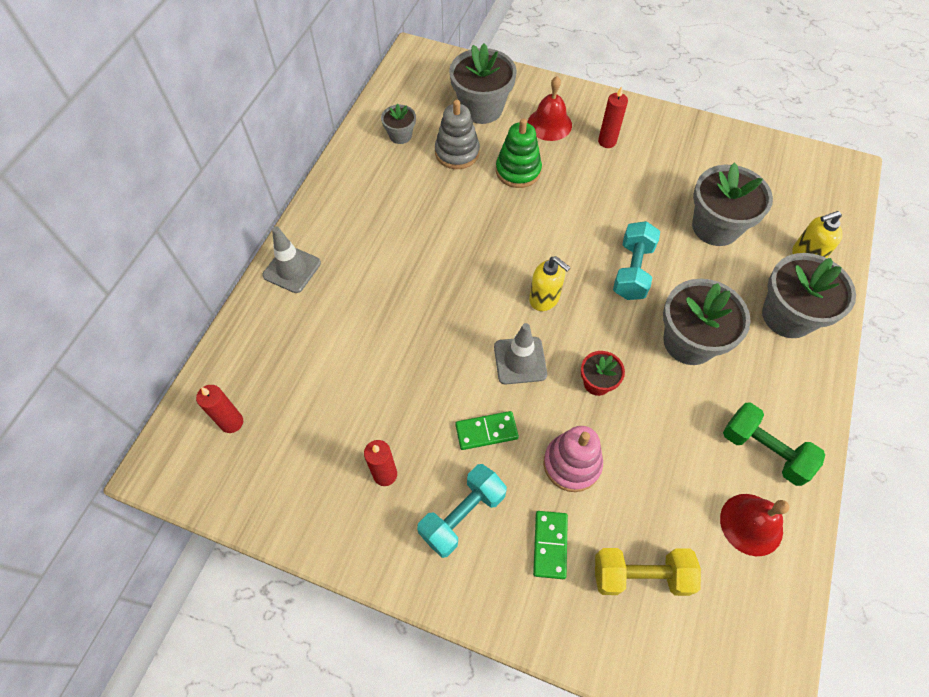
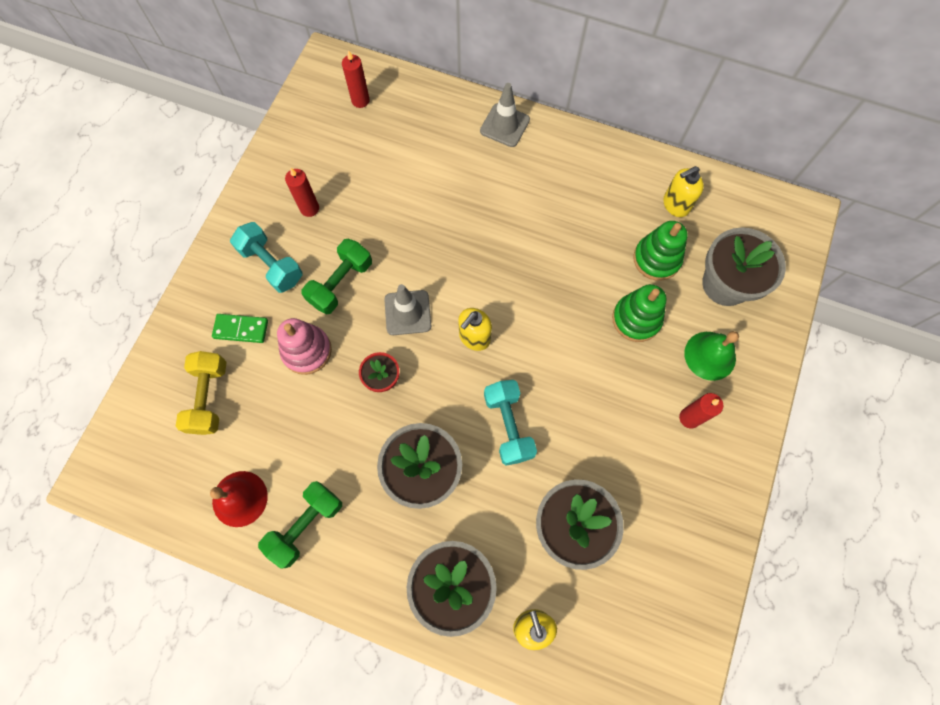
camera: 90 degrees right, 10 degrees up
(400, 135) = (675, 205): grey flower pot -> yellow soap dispenser
(457, 153) = (656, 259): grey stacking toy -> green stacking toy
(486, 431) = (340, 283): green domino -> green dumbbell
(549, 124) = (710, 355): red bell -> green bell
(632, 271) = (508, 426): turquoise dumbbell -> turquoise dumbbell turned 60 degrees clockwise

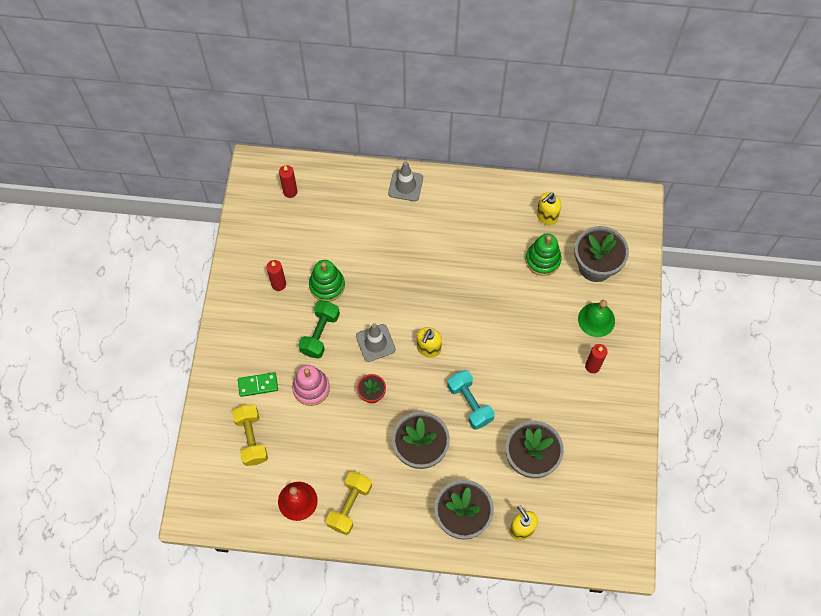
camera: 15 degrees left, 5 degrees down
(271, 265) = (264, 333): turquoise dumbbell -> none
(306, 525) = (350, 506): green dumbbell -> yellow dumbbell
(636, 319) = (539, 307): green stacking toy -> green stacking toy (327, 285)

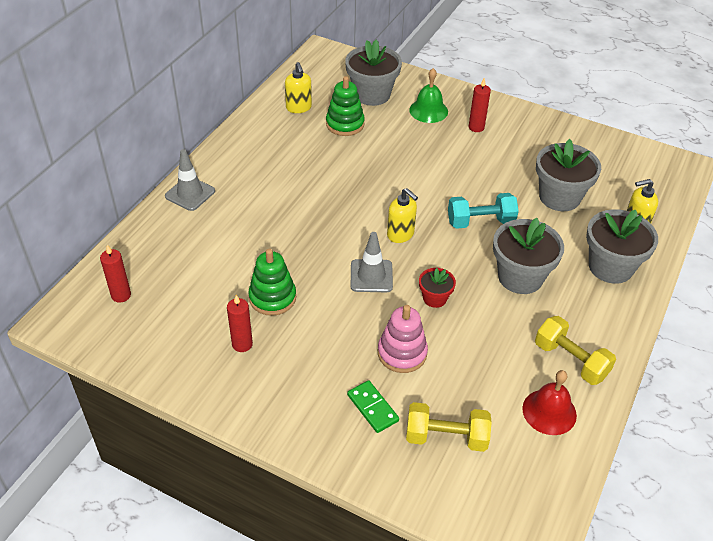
camera: 70 degrees left, 20 degrees down
(258, 385) = (372, 408): green domino -> green domino turned 45 degrees counterclockwise
(320, 334) = (333, 323): green dumbbell -> none

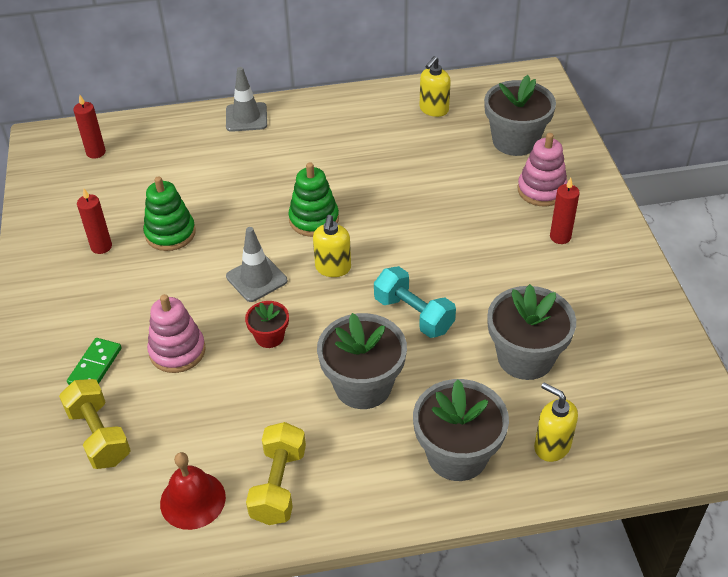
camera: 55 degrees right, 0 degrees up
(345, 124) = (447, 149): green stacking toy -> green stacking toy (314, 219)
(428, 110) = (541, 190): green bell -> pink stacking toy

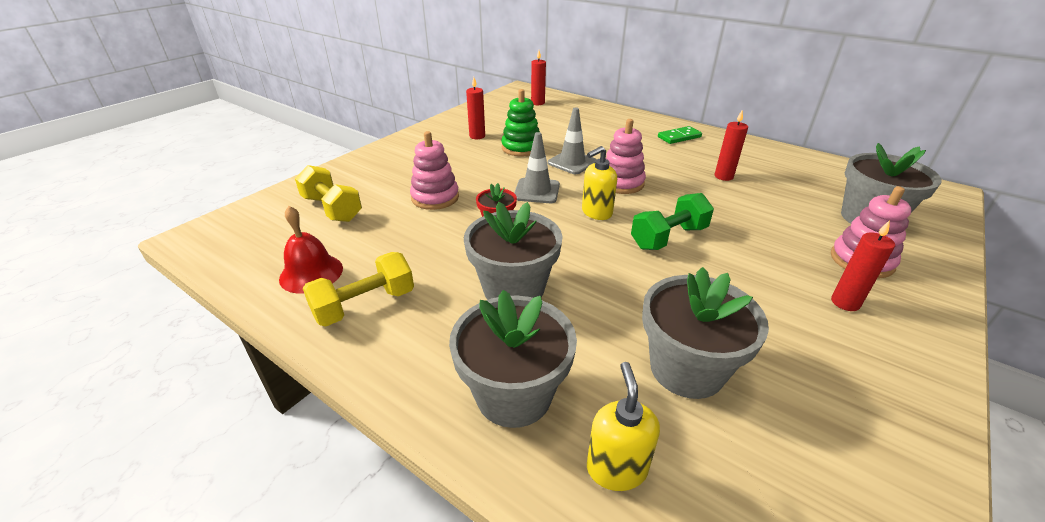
camera: 45 degrees right, 10 degrees down
(95, 366) = (386, 179): green domino -> green domino (679, 137)
(99, 435) = (332, 209): yellow dumbbell -> yellow dumbbell turned 60 degrees counterclockwise
(246, 117) = (648, 122): grey traffic cone -> grey traffic cone (572, 162)
(314, 219) = (621, 183): green stacking toy -> pink stacking toy
(383, 156) = (723, 176): none -> red candle
(410, 256) = (668, 237): none -> green dumbbell
(413, 314) = (619, 272): turquoise dumbbell -> none
(433, 109) = (804, 171): yellow soap dispenser -> none

